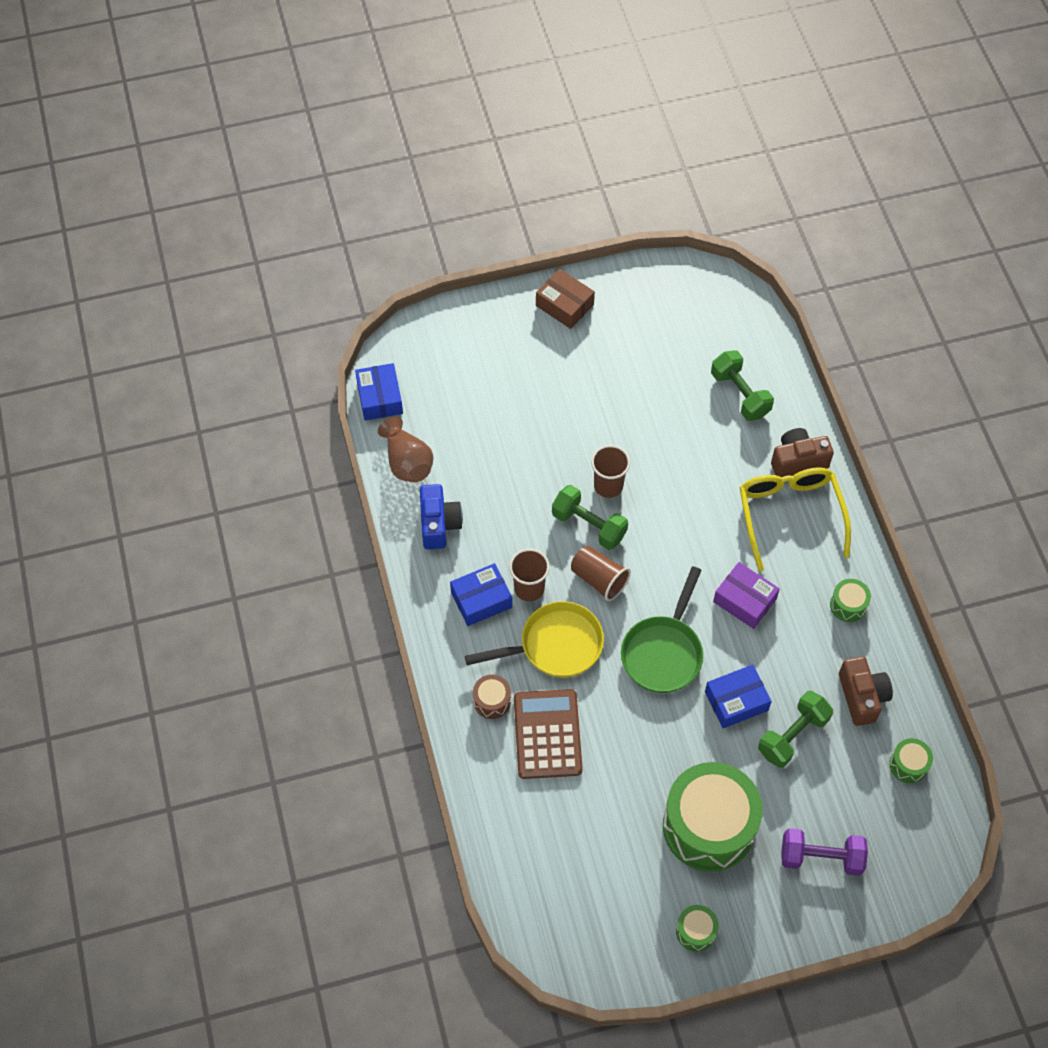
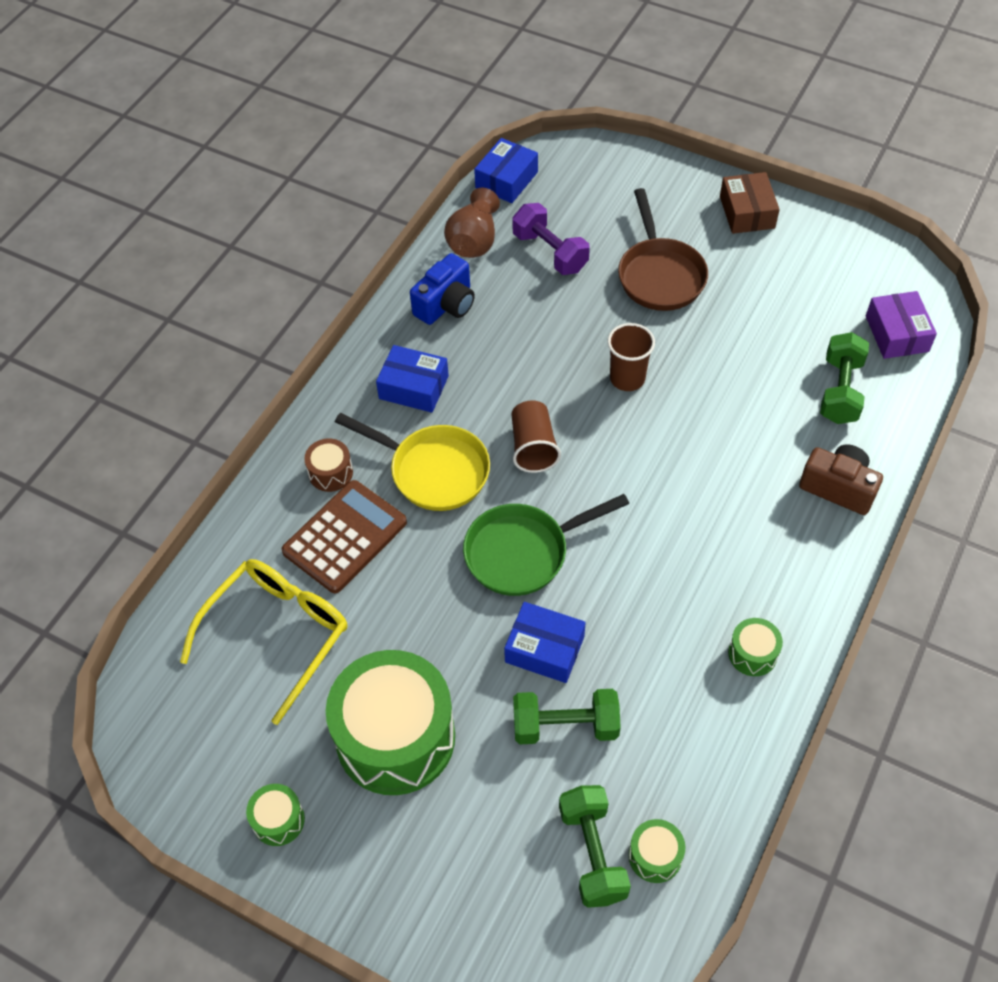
camera: 45 degrees right, 5 degrees down
(529, 588) = (464, 408): brown cup -> none
(555, 395) = (659, 275): none -> brown pan
(589, 525) = (573, 397): green dumbbell -> green dumbbell (592, 853)
(744, 600) = (650, 568): purple box -> purple box (897, 334)
(790, 515) = (778, 528): yellow glasses -> yellow glasses (277, 634)
(821, 857) = (469, 863): purple dumbbell -> purple dumbbell (550, 252)
(862, 697) = (675, 749): brown camera -> none

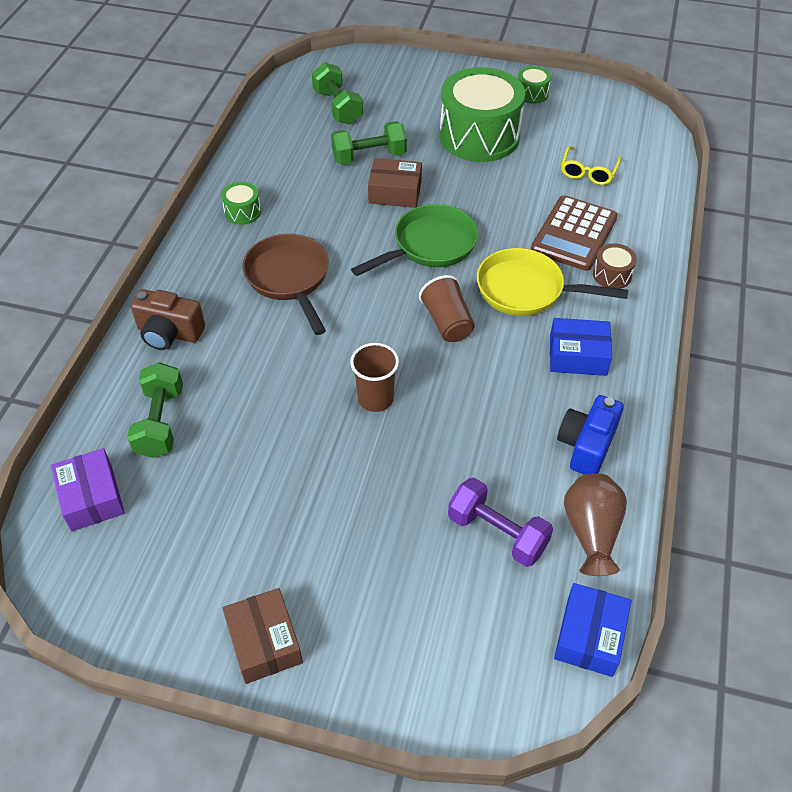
camera: 165 degrees right, 5 degrees down
(277, 634) = (588, 172): yellow glasses -> yellow glasses, size x0.55
(544, 649) = (395, 192): blue box -> brown box
(655, 856) = (299, 111): green drum -> none
(659, 275) = (362, 525): brown pan -> brown pan (289, 279)

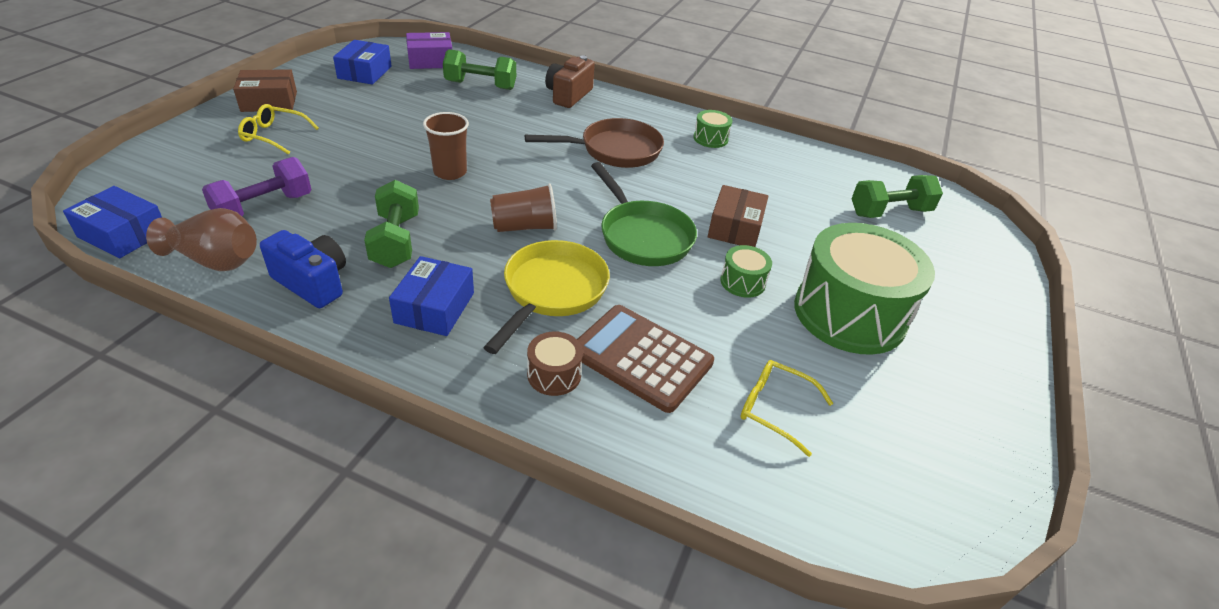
camera: 95 degrees right, 10 degrees down
(147, 563) = (365, 72): none -> blue box
(352, 593) = (274, 135): none -> yellow glasses
(369, 157) = (798, 220): green dumbbell -> green dumbbell (396, 241)
(532, 93) = (968, 392): green drum -> green drum (742, 282)

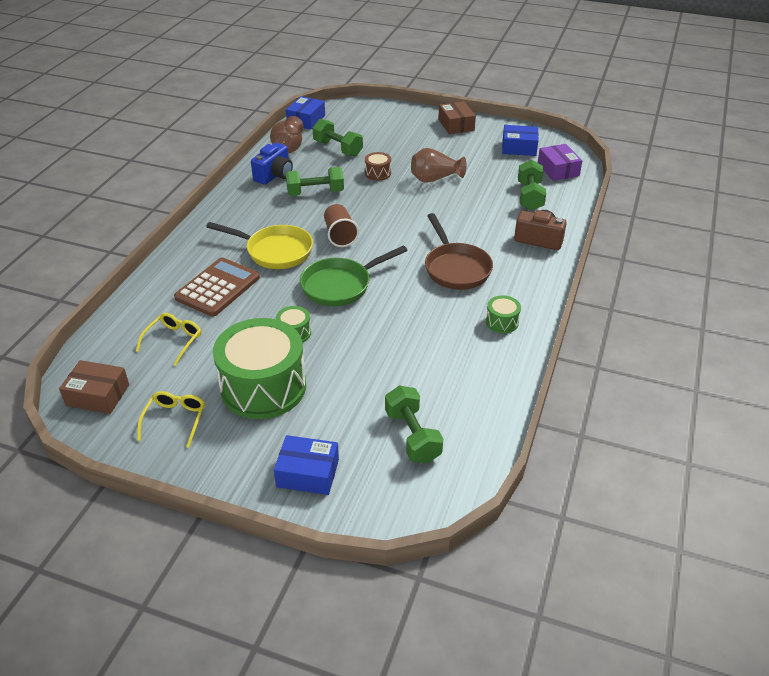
camera: 90 degrees right, 0 degrees up
(264, 208) = (338, 148): purple dumbbell -> green dumbbell
(274, 135) = (415, 135): yellow glasses -> yellow glasses (175, 420)
(409, 137) = (435, 179): none -> brown vase
(434, 307) = (257, 213): blue box -> blue box (308, 473)
(450, 172) = (395, 200): brown cup -> none
(554, 375) = (205, 257): brown drum -> brown drum (378, 173)
(735, 227) = (362, 332): brown box -> brown box (98, 395)

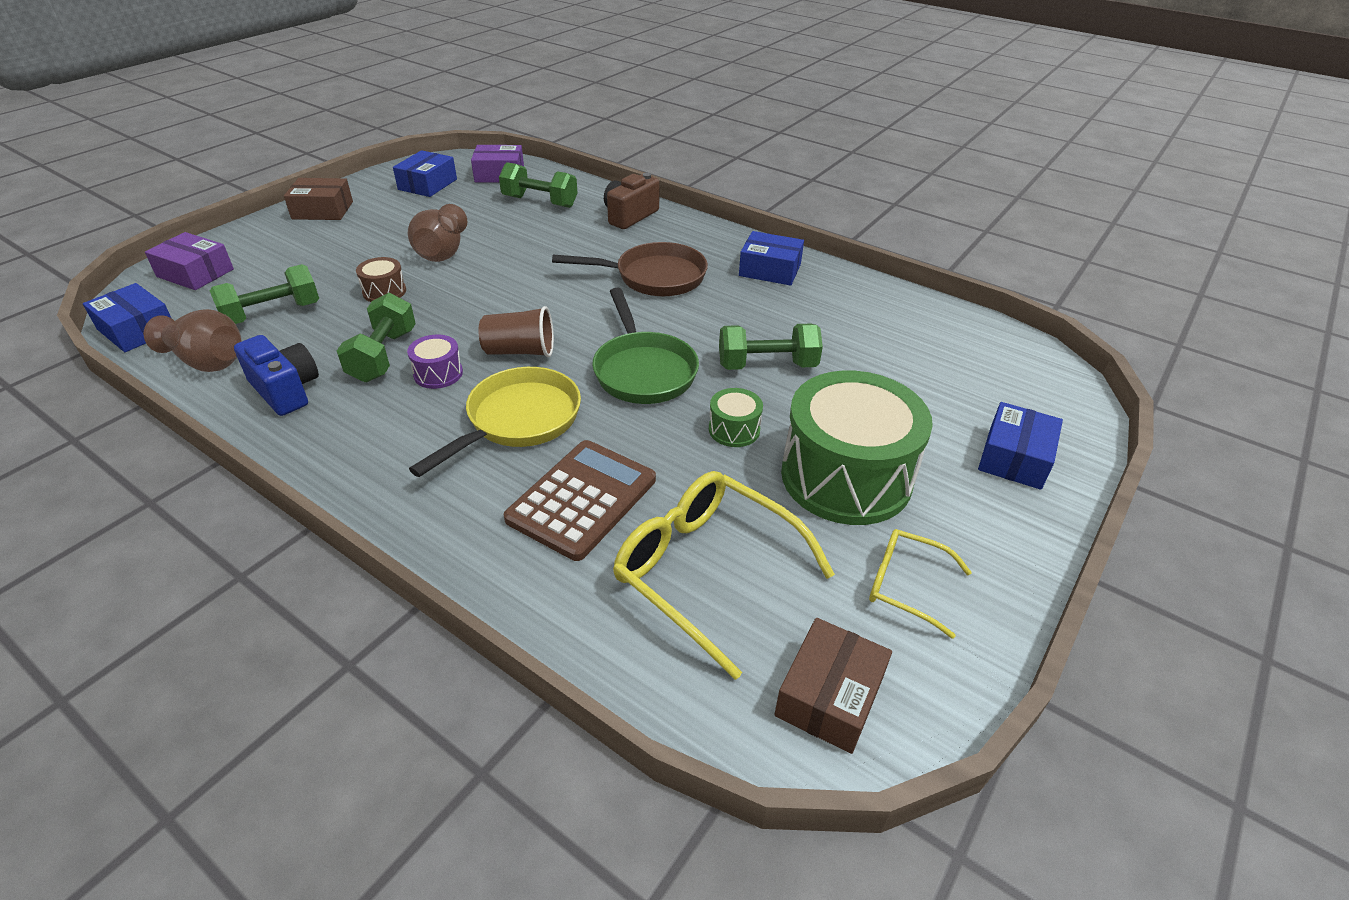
camera: 75 degrees left, 0 degrees up
(174, 341) = (706, 571): yellow glasses -> yellow glasses, size x1.82
(218, 288) = (582, 499): brown calculator -> brown calculator turned 75 degrees clockwise
(306, 214) = (438, 373): none -> purple drum
(364, 114) = (195, 273): none -> purple box
(412, 436) = (952, 366): green dumbbell -> green dumbbell (767, 365)
(502, 322) = (770, 270): green drum -> blue box

